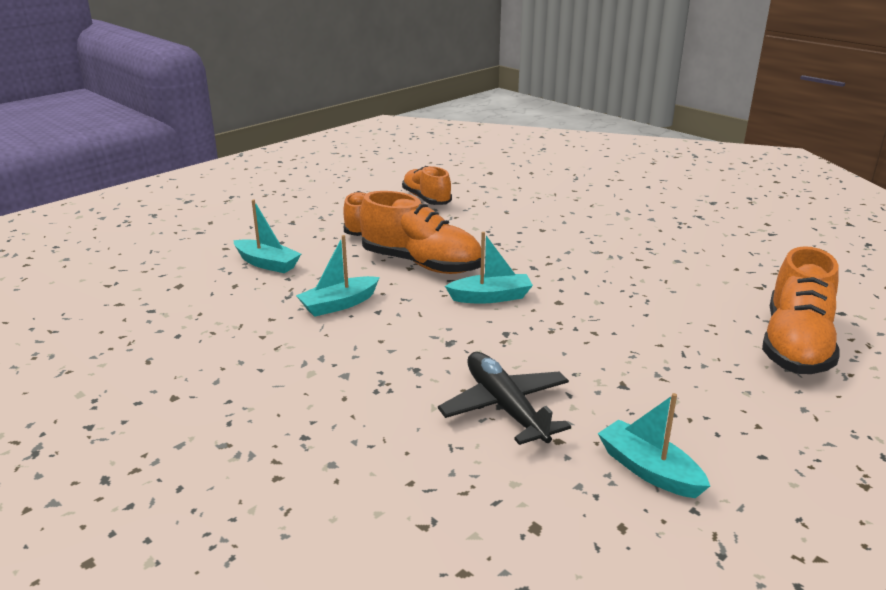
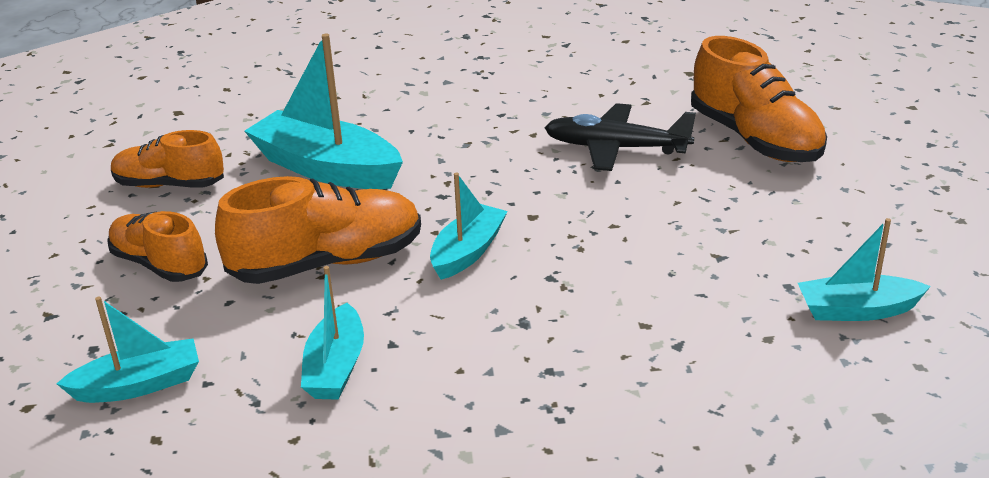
camera: 50 degrees left, 5 degrees up
(504, 226) = (327, 168): none -> turquoise boat
(505, 408) = (685, 344): black plane -> black plane (616, 148)

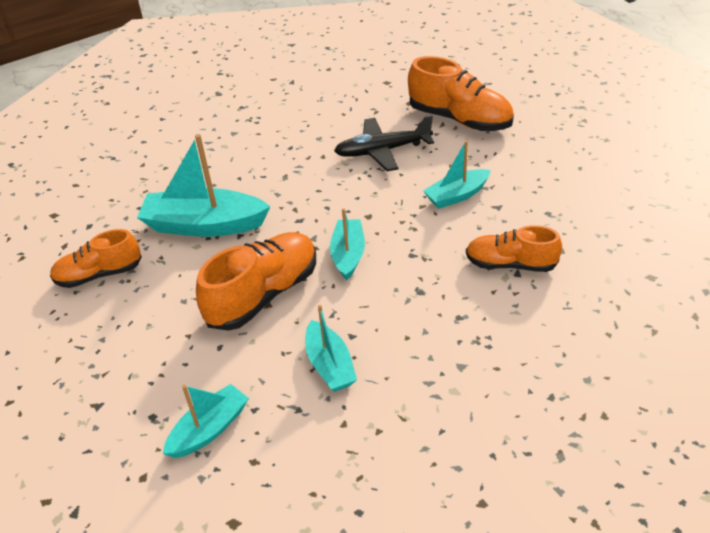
camera: 25 degrees left, 10 degrees up
(159, 264) = (146, 338): orange shoe -> orange shoe (510, 264)
(857, 310) = (594, 216): turquoise boat -> turquoise boat (456, 195)

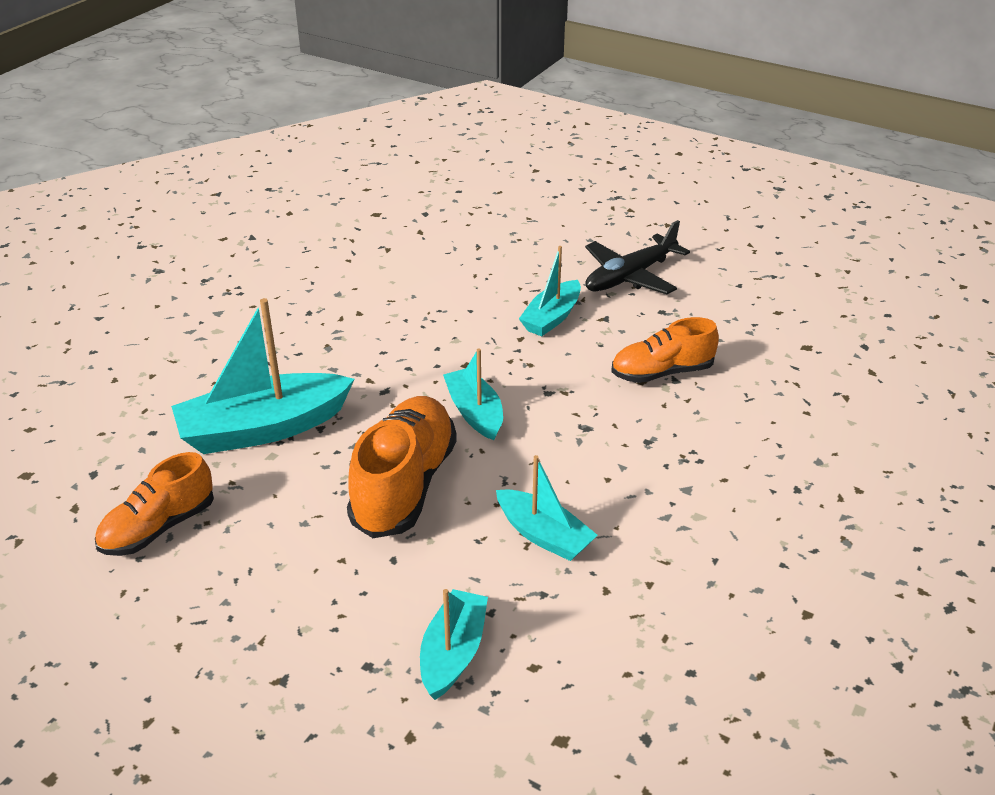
camera: 30 degrees left, 5 degrees down
(383, 151) = (430, 290): black plane -> black plane (630, 276)
(460, 119) = (495, 237): orange shoe -> none

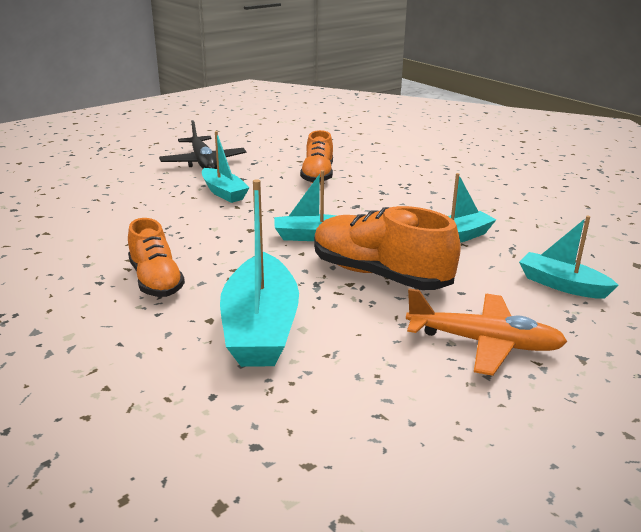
camera: 70 degrees left, 10 degrees down
(158, 528) = (372, 405): orange shoe -> orange shoe (156, 281)
(286, 591) = (483, 343): none -> orange plane

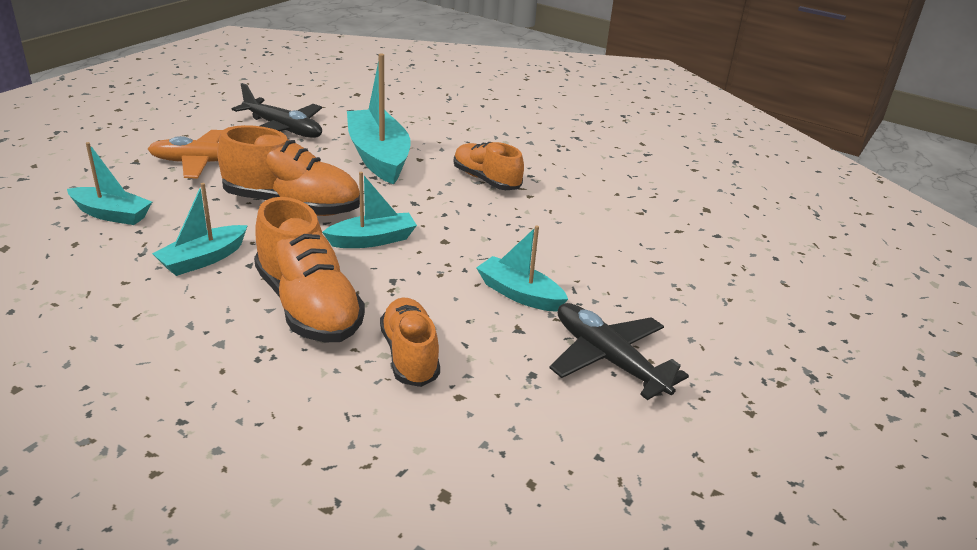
camera: 160 degrees right, 5 degrees up
(375, 201) = (308, 306): none -> orange shoe
(384, 403) = (283, 129): none -> black plane

